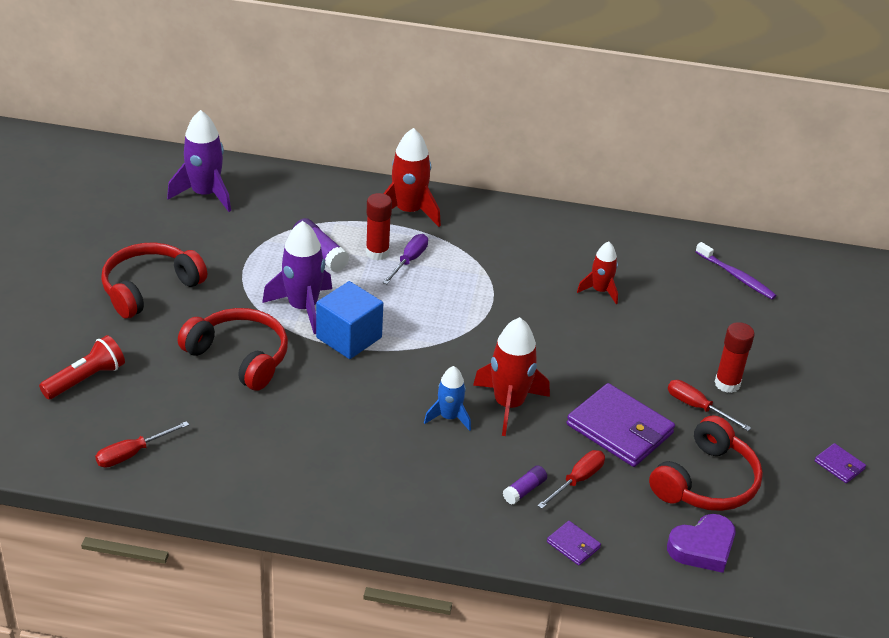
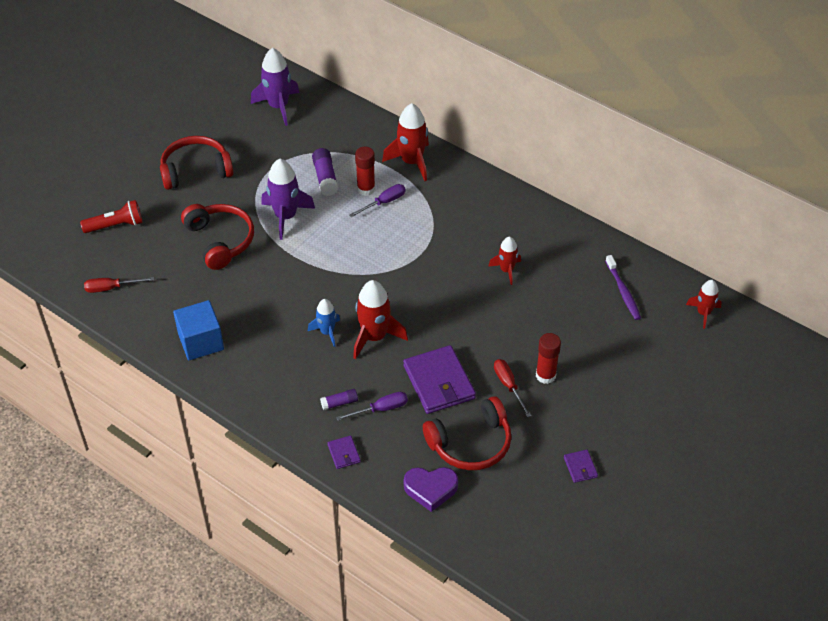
camera: 30 degrees right, 10 degrees up
(349, 337) = (301, 249): blue cube -> blue cube (201, 342)
(577, 480) = (381, 409): red screwdriver -> purple screwdriver
(830, 273) = (703, 313): none -> red rocket

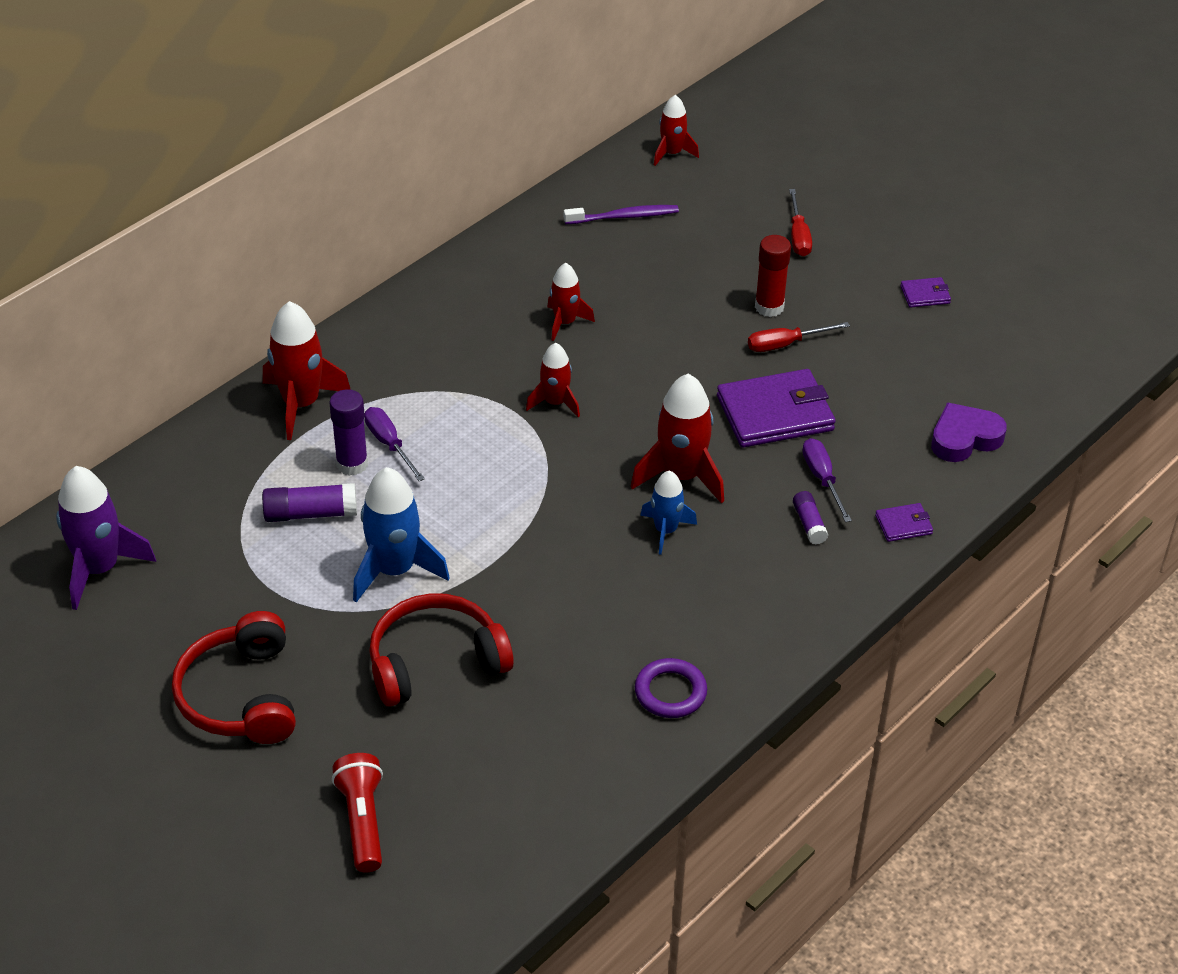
camera: 85 degrees left, 5 degrees down
(111, 288) = (526, 824): red screwdriver -> red screwdriver (798, 236)
(201, 342) = (670, 692): blue cube -> purple ring
(286, 216) = (394, 570): purple rocket -> blue rocket
(366, 189) = (352, 464): red glue stick -> purple glue stick
(430, 489) = (964, 438): purple heart -> purple heart turned 120 degrees counterclockwise
(431, 272) = (555, 403): none -> red rocket
(471, 443) = (886, 391): red headphones -> none

